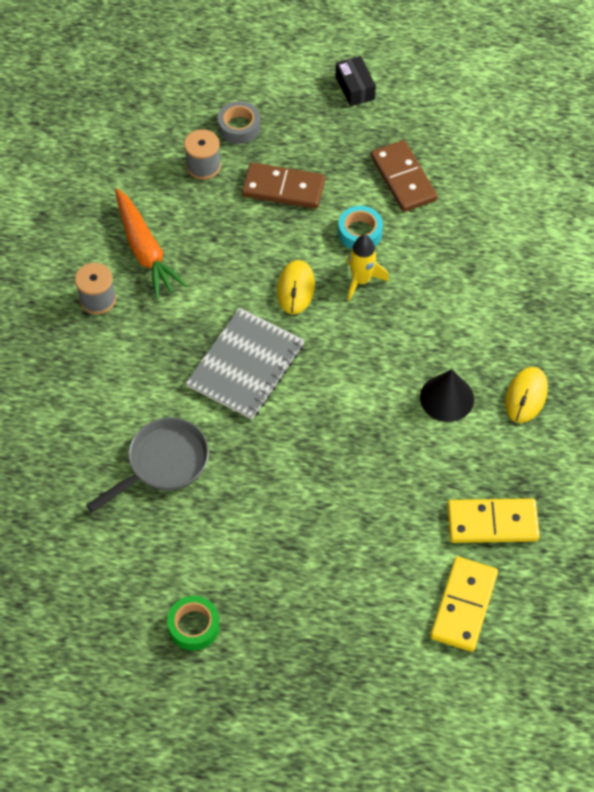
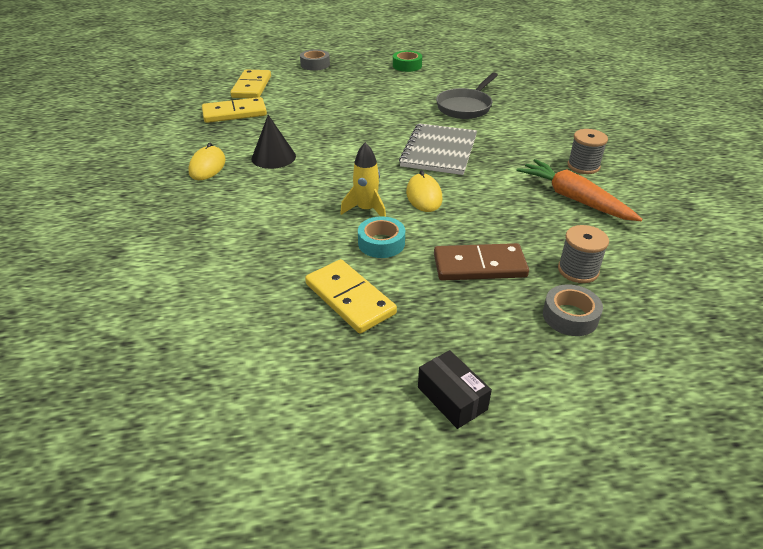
camera: 165 degrees right, 20 degrees down
(349, 671) = (315, 64): none -> grey tape
(403, 178) = (350, 298): brown domino -> yellow domino

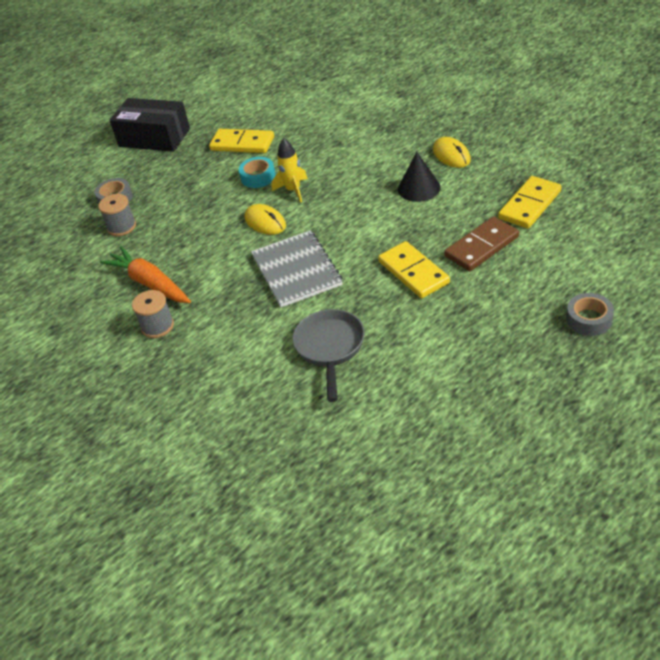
camera: 150 degrees right, 5 degrees up
(251, 87) = (581, 242): yellow domino -> yellow domino (413, 272)
(407, 66) = (483, 390): green tape -> none
(452, 398) = (154, 138): black box -> black box, size x1.92
(479, 265) = (185, 197): brown domino -> brown domino (482, 247)
(573, 199) = (149, 283): orange carrot -> orange carrot turned 150 degrees counterclockwise

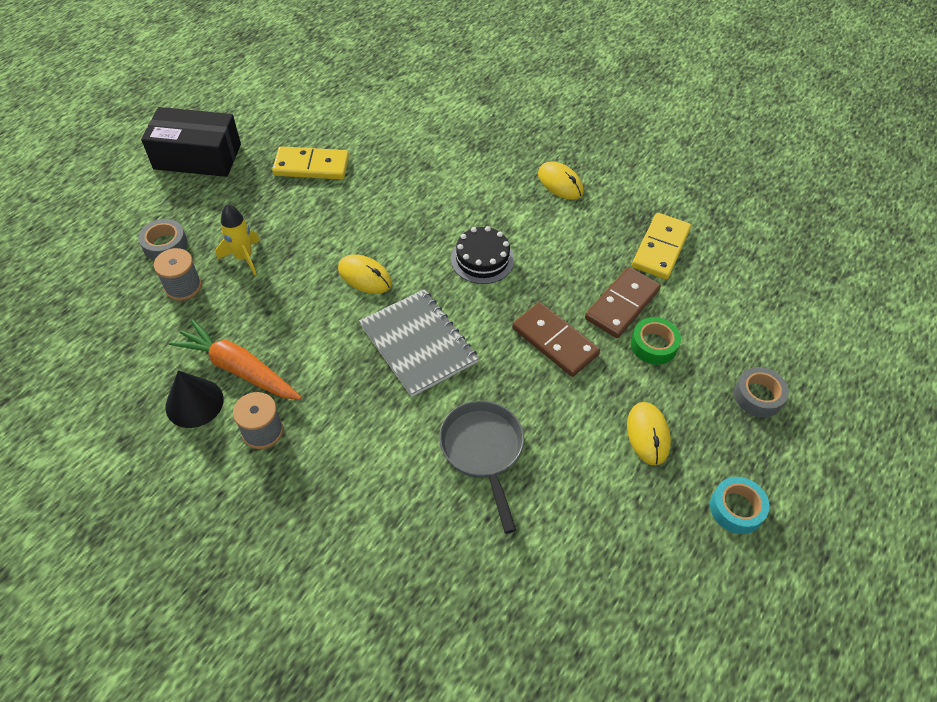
camera: 20 degrees left, 10 degrees up
(258, 177) = (341, 213): turquoise tape -> turquoise tape (736, 508)
(293, 190) = (388, 231): yellow rocket -> yellow rocket (244, 257)
(367, 211) = (482, 259): none -> black cake
(413, 272) = (555, 341): yellow domino -> brown domino
(419, 188) = (534, 227): black cone -> black cone (194, 403)
(477, 343) = (648, 434): none -> yellow mouse
(502, 278) = (653, 345): none -> green tape

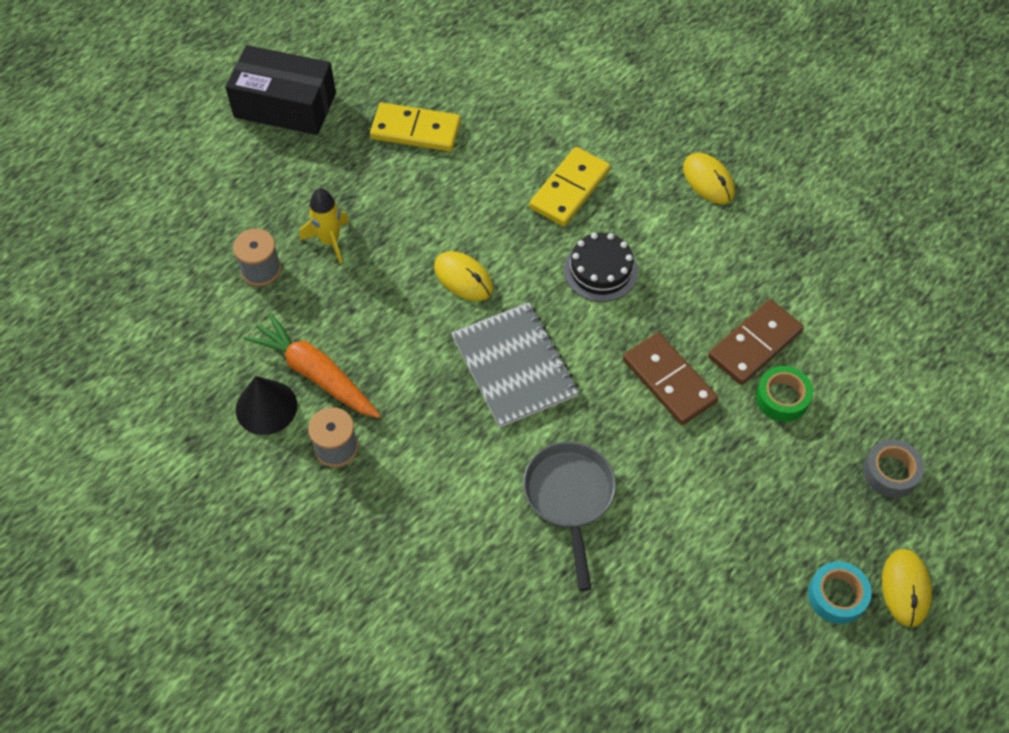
camera: 10 degrees right, 5 degrees up
(165, 245) = (243, 216): grey tape -> none
(648, 434) = (755, 501): yellow mouse -> yellow mouse (905, 588)
(660, 248) = (814, 278): yellow domino -> yellow domino (570, 189)

